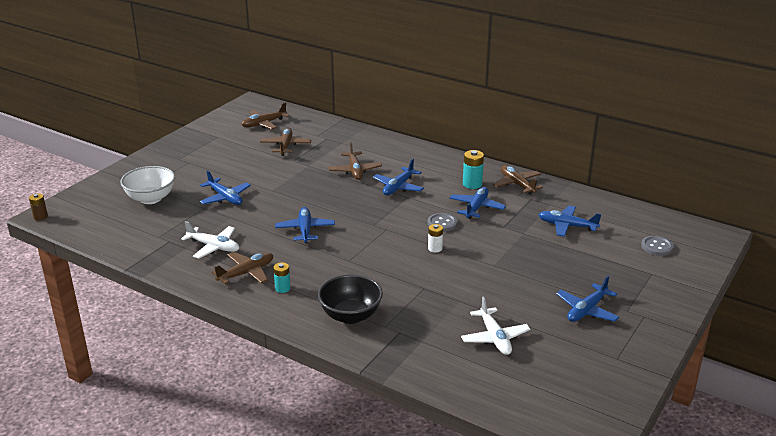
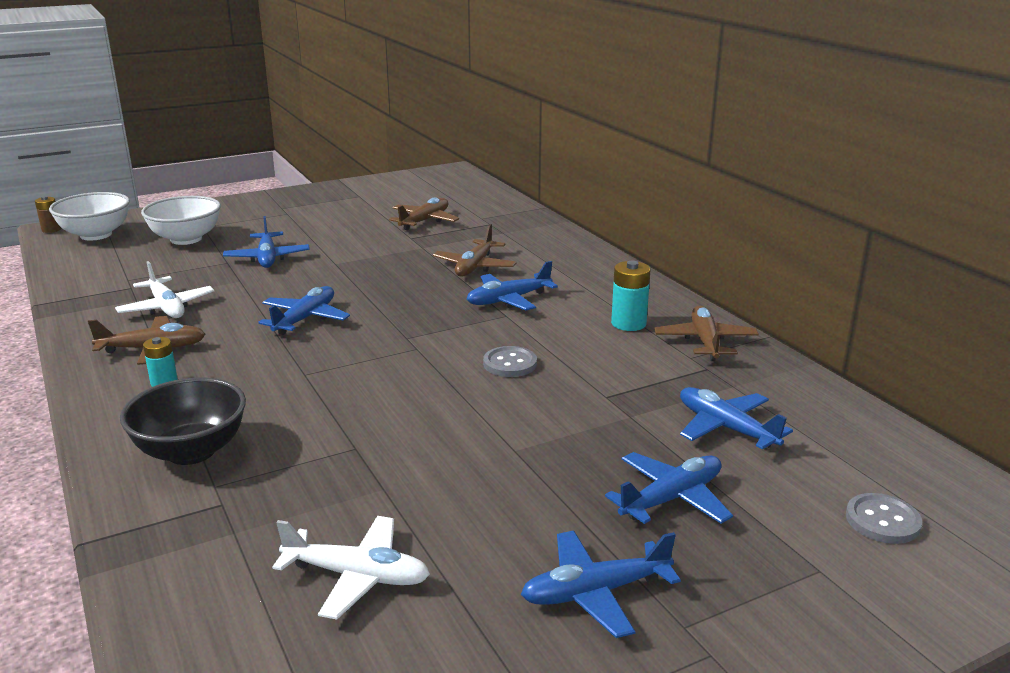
camera: 30 degrees right, 5 degrees down
(81, 212) = (96, 235): none -> white bowl
(264, 124) = (433, 194): brown plane -> none
(435, 248) = (451, 395): white battery -> none
(476, 207) = (595, 357): blue plane -> blue plane (671, 498)
(494, 338) = (357, 576): white plane -> white plane turned 90 degrees counterclockwise

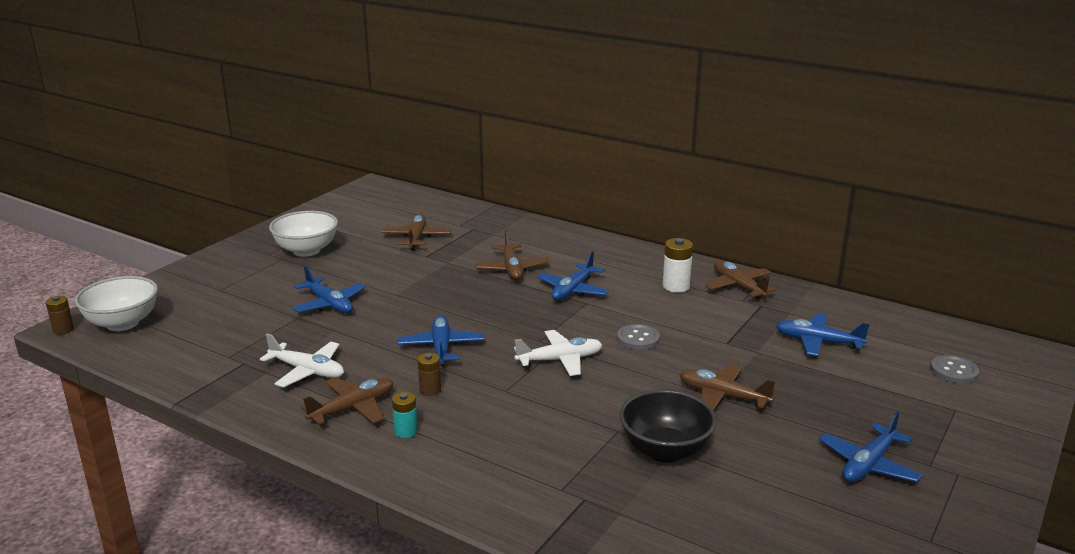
camera: 30 degrees left, 0 degrees up
(186, 239) = (224, 305): white bowl -> white bowl (306, 250)
(191, 451) = (508, 473): black bowl -> black bowl (665, 450)
(239, 353) = (430, 390): none -> brown battery
(357, 576) = (733, 508): white plane -> white plane (560, 360)
(520, 450) = (722, 396): none -> brown plane
(628, 323) = (676, 286): turquoise battery -> white battery
(671, 498) = (841, 396): blue plane -> none

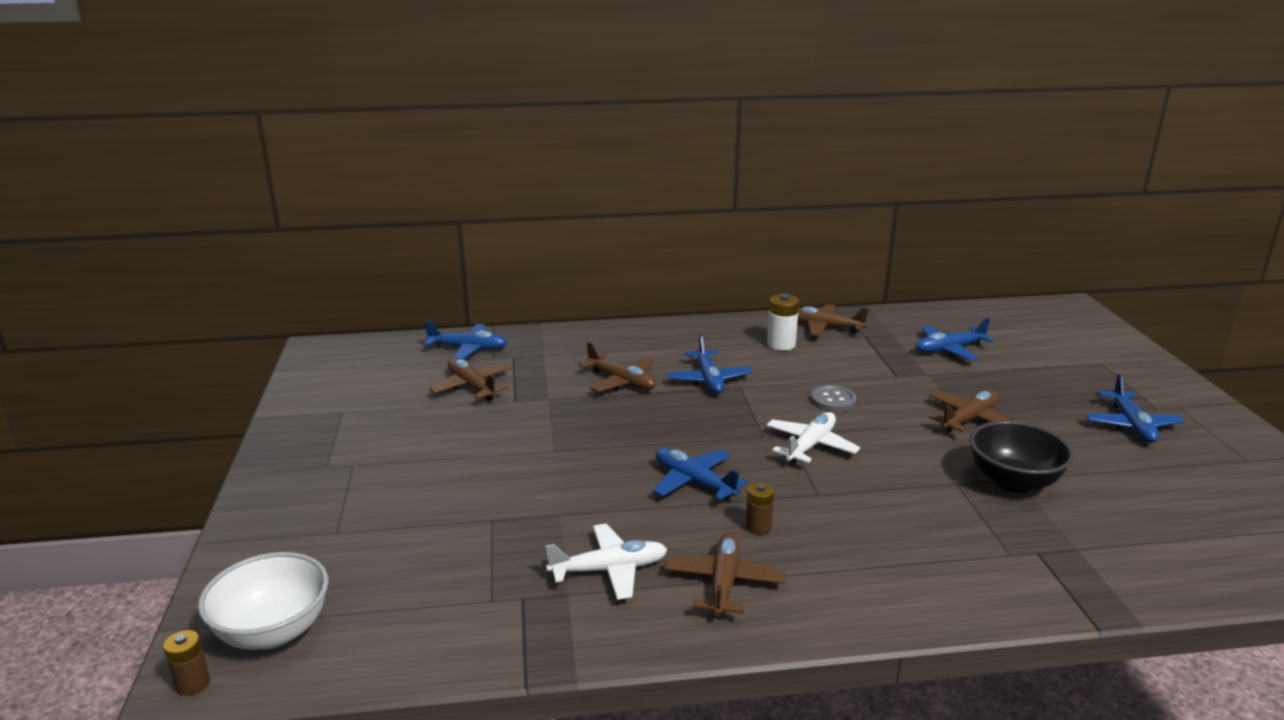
camera: 40 degrees left, 0 degrees up
(306, 250) = (368, 445): white bowl -> none
(329, 304) = (502, 491): blue plane -> blue plane (468, 349)
(406, 431) = (810, 576): turquoise battery -> none
(722, 396) = (969, 419): brown plane -> brown plane turned 150 degrees clockwise
(953, 371) = (1054, 336): grey button -> none

